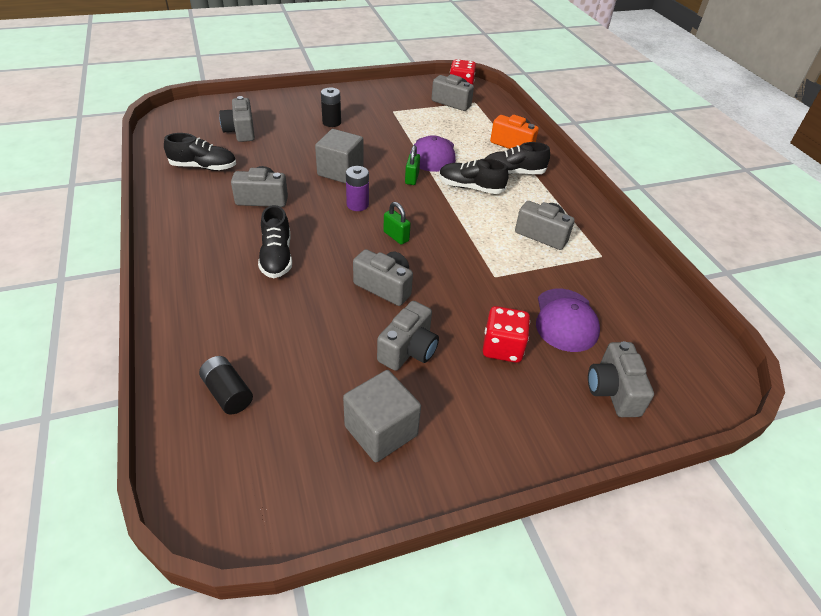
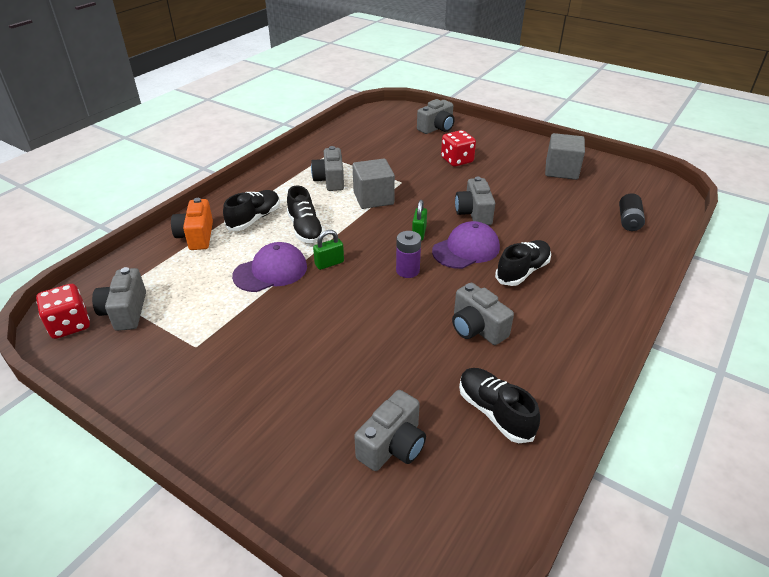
camera: 125 degrees left, 5 degrees down
(331, 122) = (280, 378): black battery -> none
(340, 171) = (372, 309): grey cube -> grey cube (373, 198)
(408, 350) = (505, 184): grey camera -> none
(512, 173) = (254, 219): black shoe -> black shoe turned 105 degrees counterclockwise
(566, 320) = (405, 150): purple cap -> purple cap (466, 249)

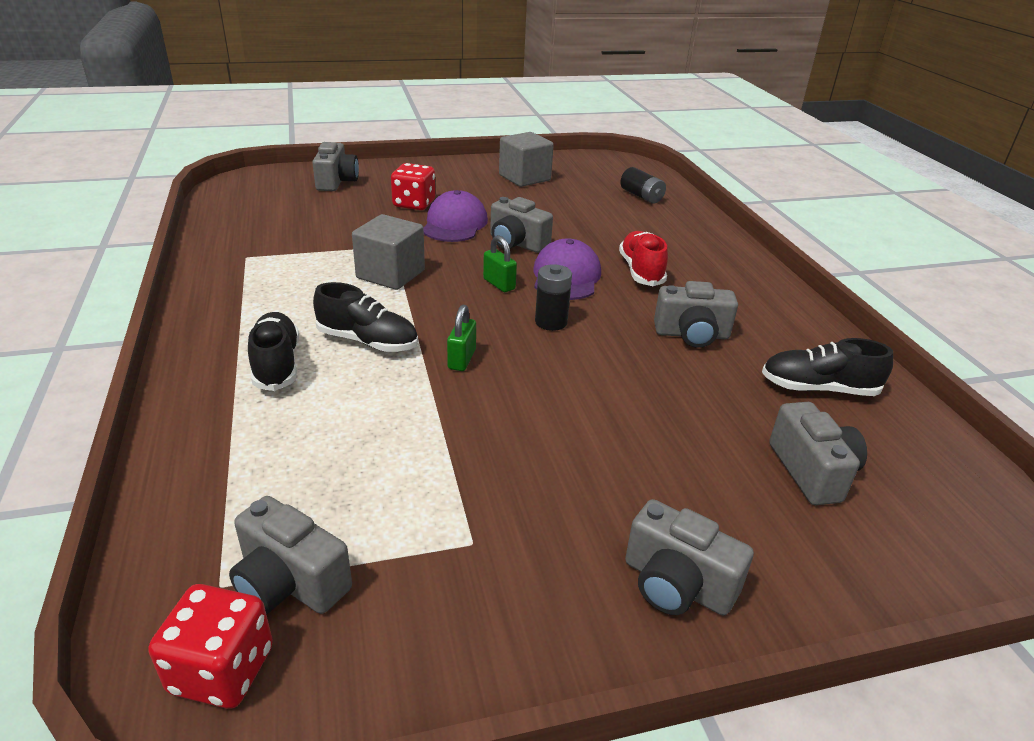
camera: 50 degrees left, 5 degrees down
(196, 236) = (225, 428): orange camera -> none
(271, 271) = (409, 406): purple cap -> purple cap (454, 224)
(330, 180) = (302, 279): grey camera -> grey camera (676, 584)
(407, 271) = (551, 322): purple battery -> black battery
(522, 271) = (641, 271): black shoe -> red shoe

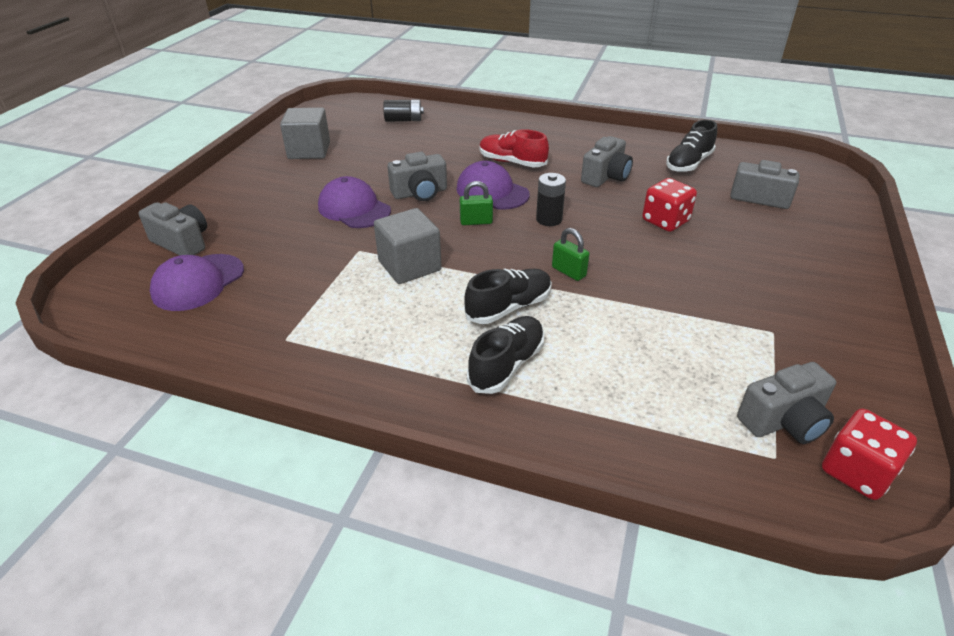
camera: 55 degrees left, 5 degrees up
(276, 364) = (507, 365): black shoe -> black shoe turned 105 degrees clockwise
(291, 204) = (198, 282): none -> purple cap
(414, 204) = (290, 216): red dice -> red dice (665, 221)
(676, 584) = (832, 273): grey camera -> none

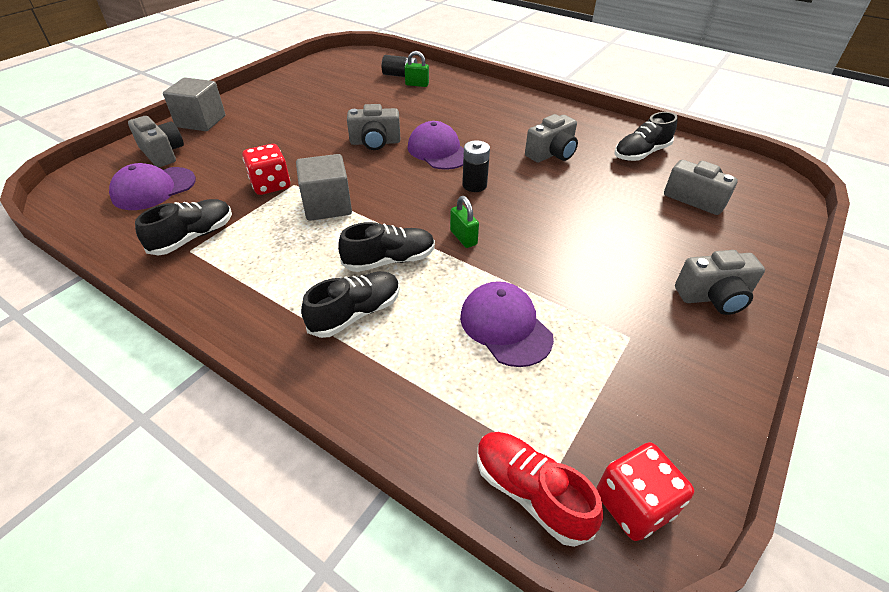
camera: 15 degrees right, 5 degrees up
(280, 325) = (193, 237): none -> black shoe
(309, 151) = (306, 91): grey cube -> grey cube (201, 121)
(354, 208) = (312, 147): purple cap -> purple cap (505, 326)
(476, 222) = (408, 176): green padlock -> green padlock (417, 84)
(512, 162) = (472, 127): red shoe -> red shoe (530, 493)
(665, 221) = (584, 206): red dice -> red dice (271, 185)
(783, 421) = (587, 431): grey camera -> grey camera (713, 297)

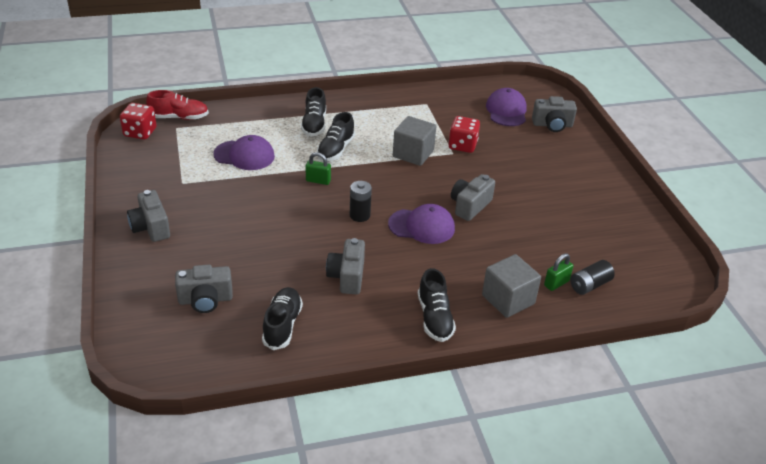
camera: 130 degrees right, 5 degrees down
(193, 237) = (437, 107): black shoe -> black shoe (434, 318)
(201, 121) = (590, 151): grey cube -> grey cube (508, 299)
(713, 297) = (151, 227): grey camera -> grey camera turned 60 degrees counterclockwise

